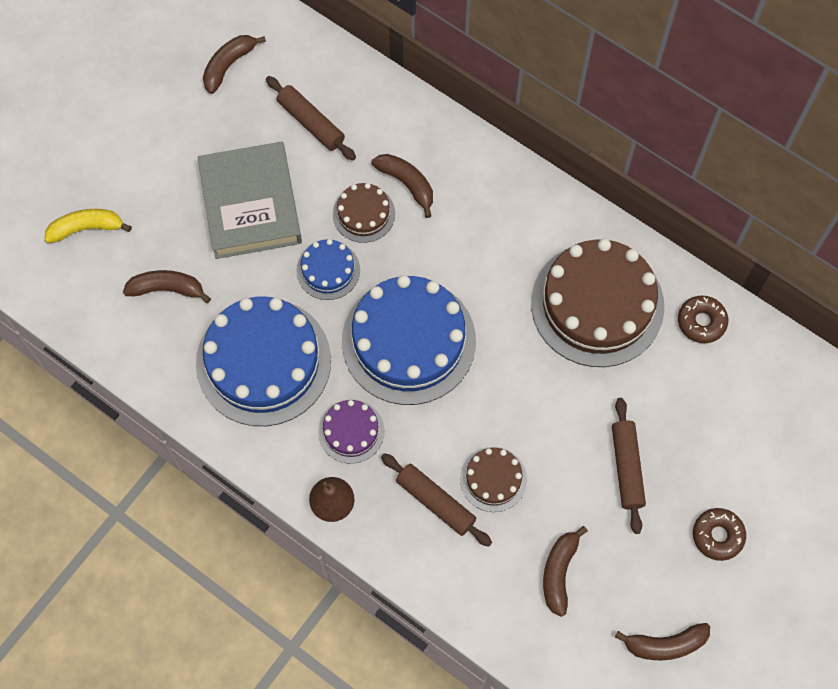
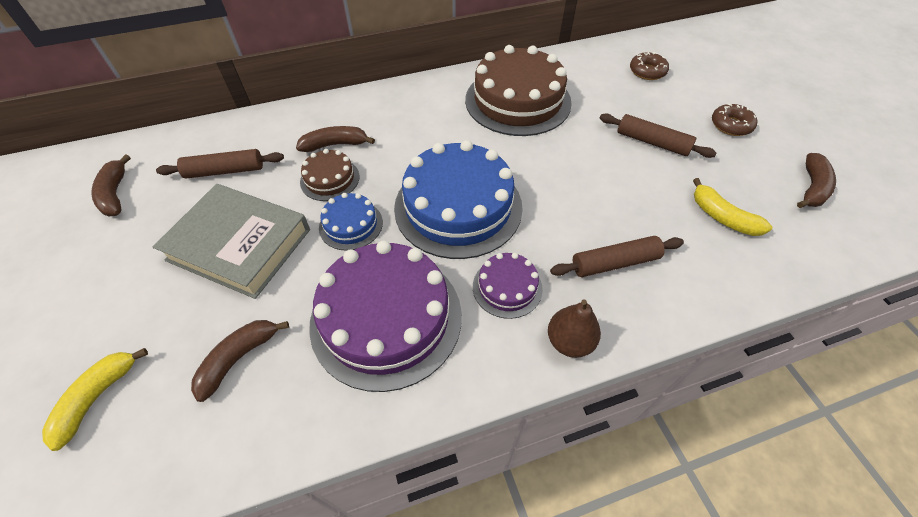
camera: 55 degrees left, 15 degrees down
(263, 361) = (386, 318): blue cake -> purple cake
(493, 479) = (616, 216): brown cake -> none
(559, 572) = (722, 217): brown banana -> yellow banana
(701, 322) = (568, 67): brown donut -> brown donut (647, 71)

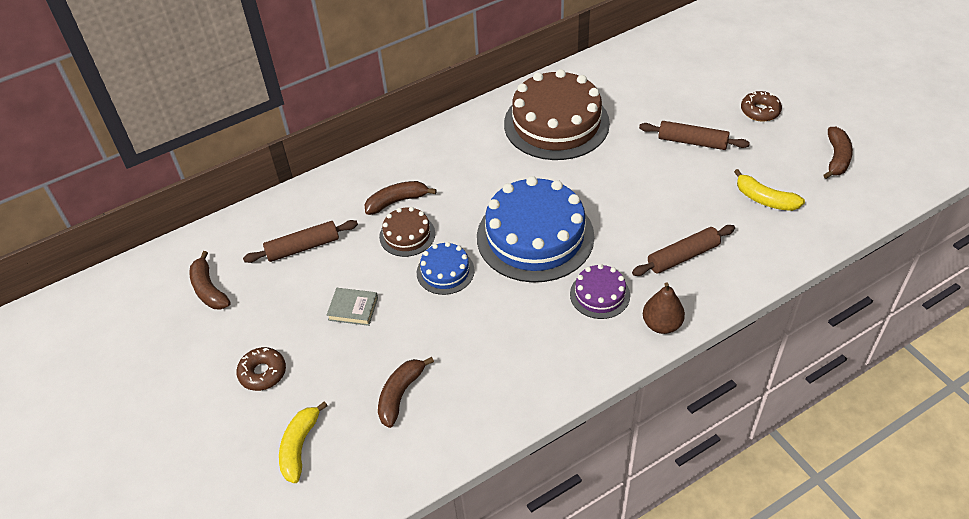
camera: 10 degrees left, 5 degrees down
(239, 244) = (353, 309): grey book -> grey book, size x0.43
(386, 318) = (508, 339): purple cake -> none
(647, 71) = (672, 68): brown donut -> brown donut (263, 373)

